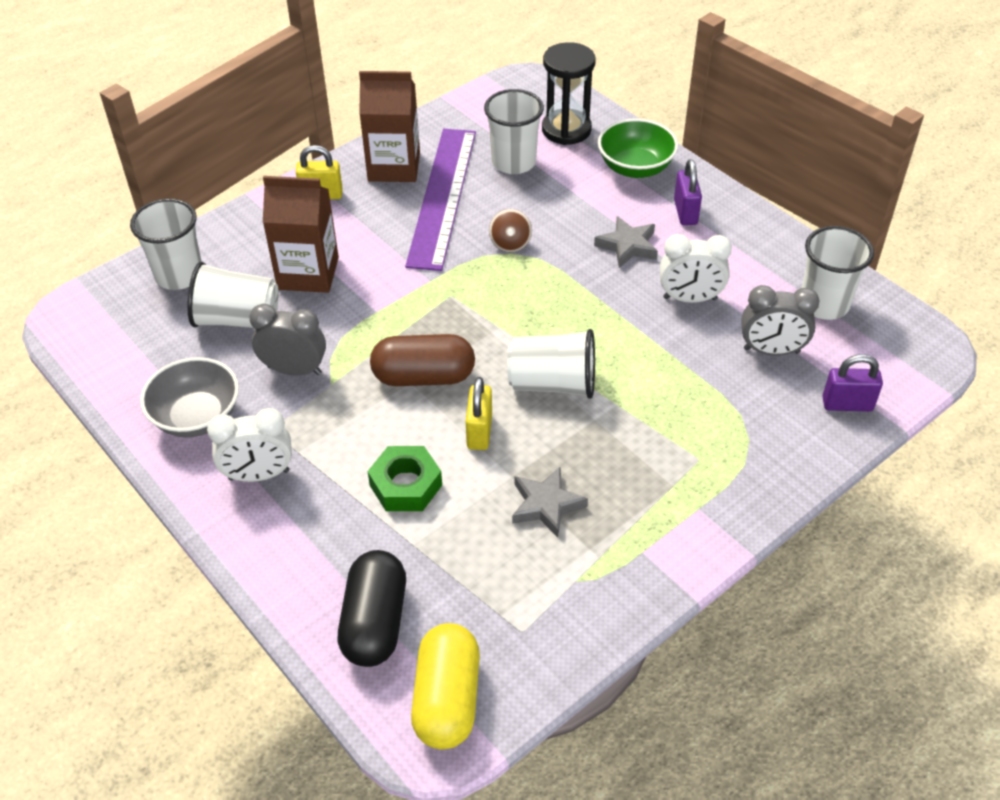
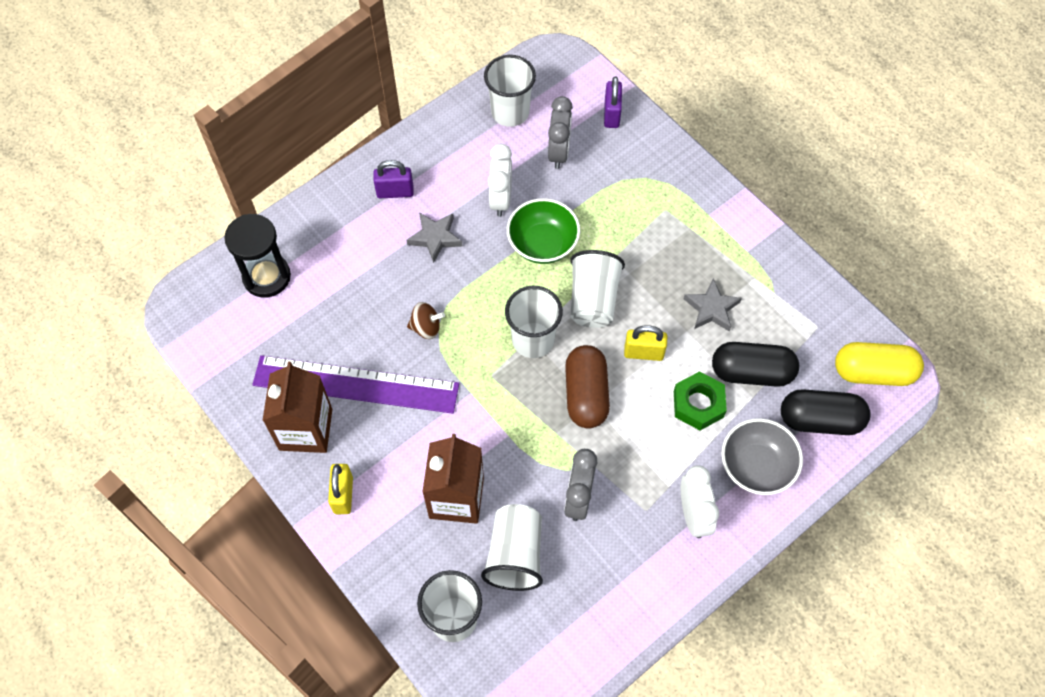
camera: 90 degrees left, 15 degrees up
(197, 417) = (633, 574): grey bowl -> grey bowl (756, 466)
(450, 545) = (751, 372): none -> black capsule
(514, 162) = (311, 323): white cup -> white cup (533, 340)
(635, 167) = (330, 224): green bowl -> green bowl (543, 244)

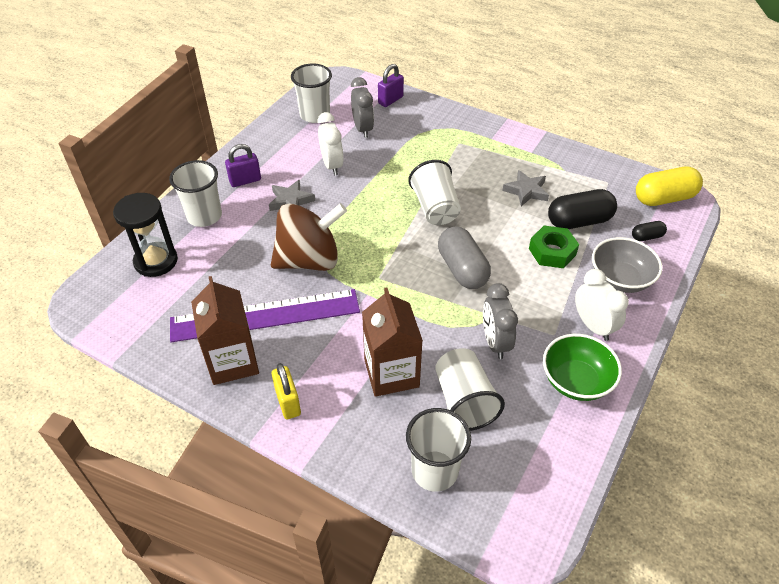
camera: 20 degrees left, 15 degrees down
(426, 327) = (309, 260): brown spinning top -> brown spinning top, size x2.33
(533, 340) = (401, 245): white cup -> white cup (204, 216)
(543, 244) = (378, 184): green bowl -> green bowl (576, 381)
(586, 394) = (462, 269): brown capsule -> grey capsule
(611, 114) = (390, 100): purple padlock -> purple padlock turned 60 degrees clockwise
(643, 353) = (492, 230): yellow padlock -> none
(820, 420) = (646, 237): black capsule -> black capsule, size x0.50

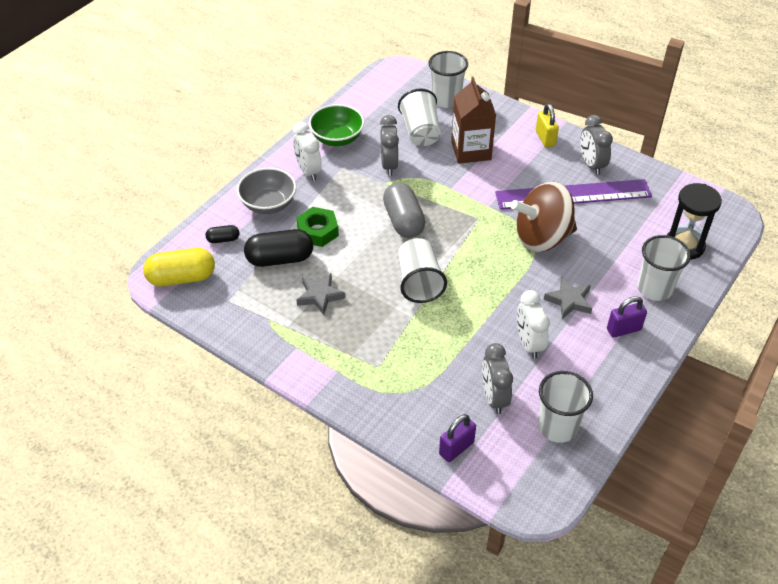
camera: 175 degrees left, 0 degrees up
(232, 361) = (591, 165): brown carton -> grey clock

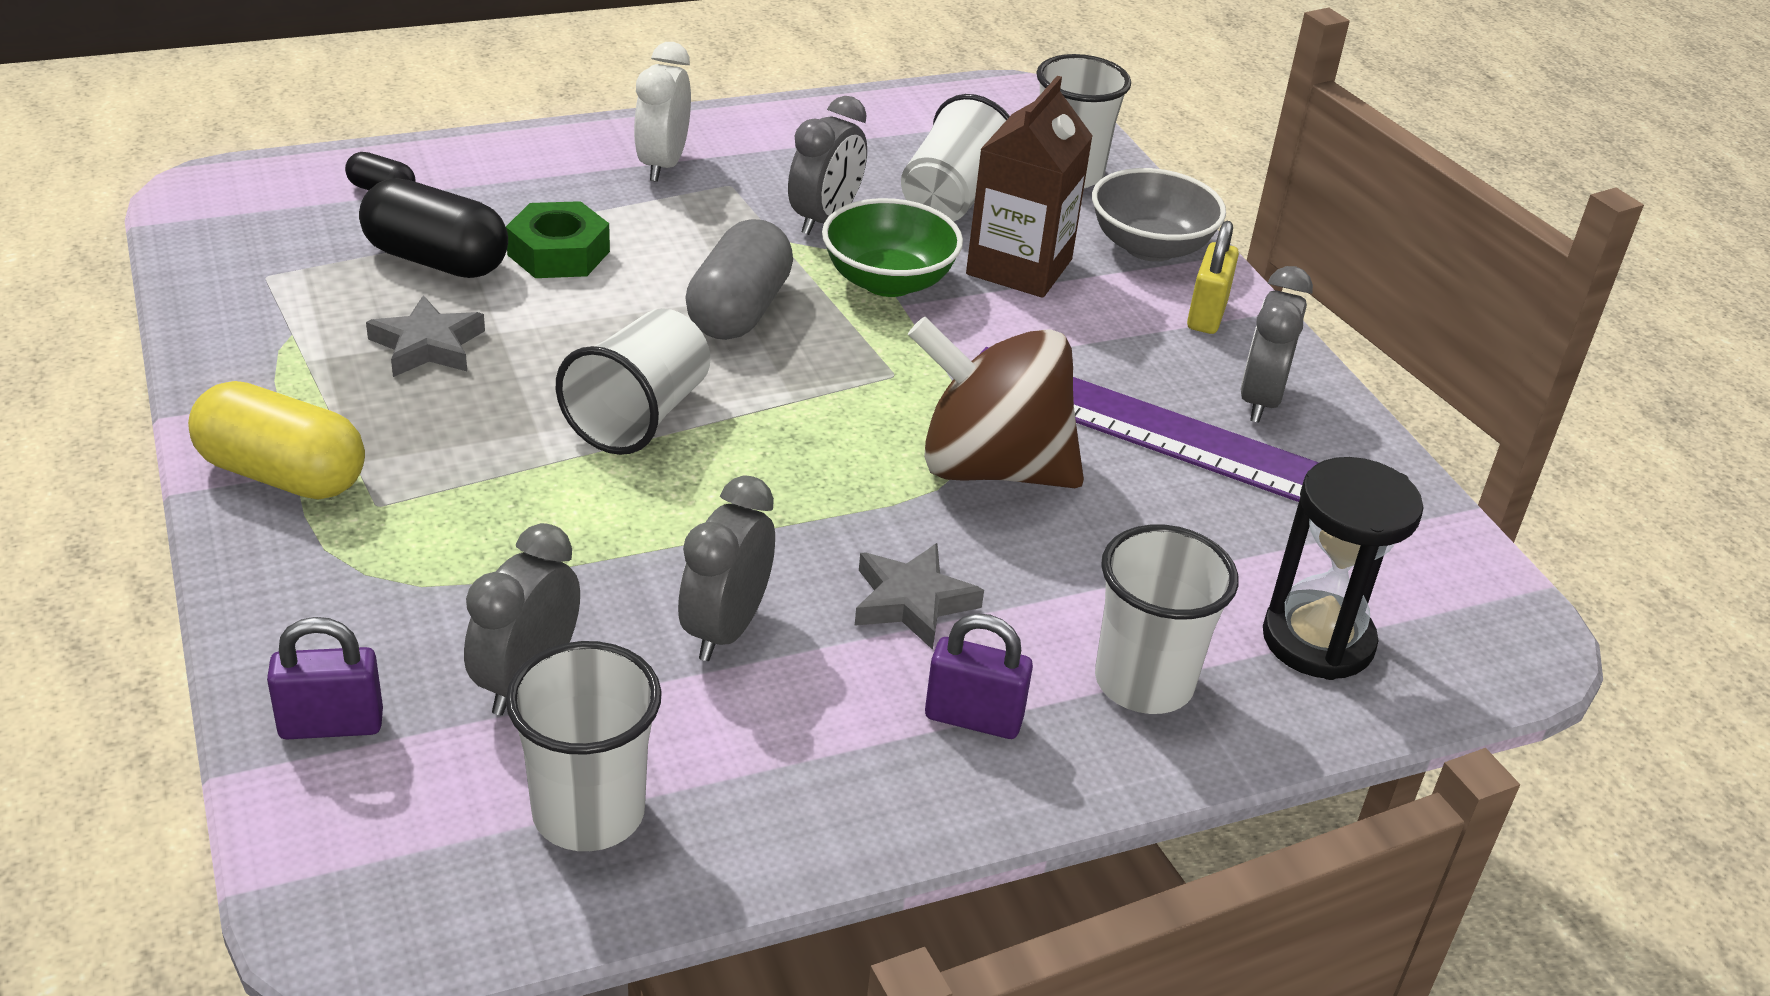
camera: 30 degrees right, 10 degrees down
(181, 278) = (238, 209): yellow capsule -> yellow capsule (282, 475)
(268, 204) = (528, 178): grey bowl -> grey bowl (1150, 247)
(337, 138) = (779, 143): green bowl -> green bowl (888, 281)
(529, 343) = (726, 629): white clock -> grey clock

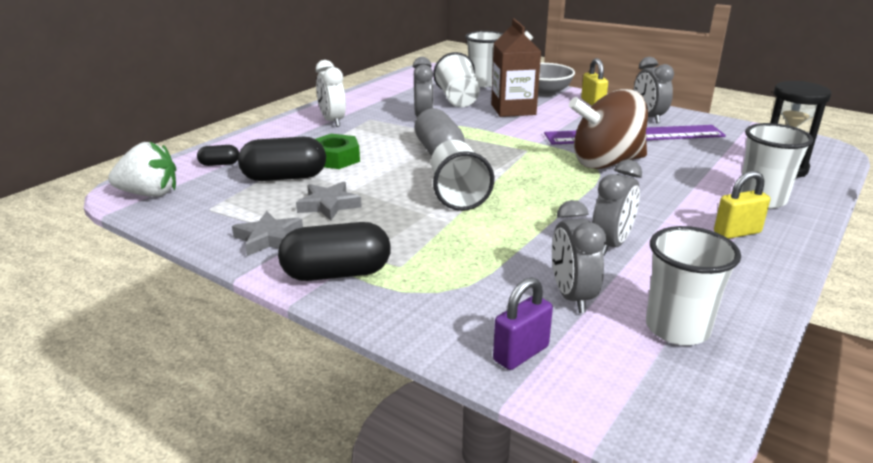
camera: 30 degrees left, 10 degrees down
(226, 211) = (149, 194): none -> white strawberry
(282, 475) = (336, 273): yellow capsule -> black capsule
(726, 629) = (611, 245): grey clock -> grey clock turned 135 degrees counterclockwise
(888, 281) = (477, 127): green bowl -> none
(912, 602) = (654, 209): grey star -> grey star (269, 238)
(973, 718) = (737, 232): purple padlock -> yellow padlock

